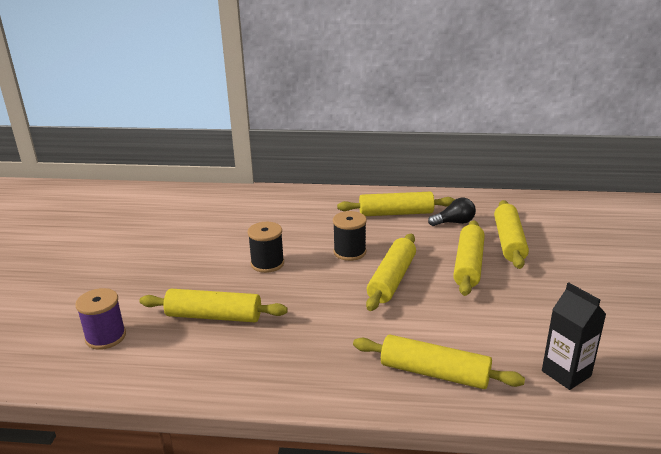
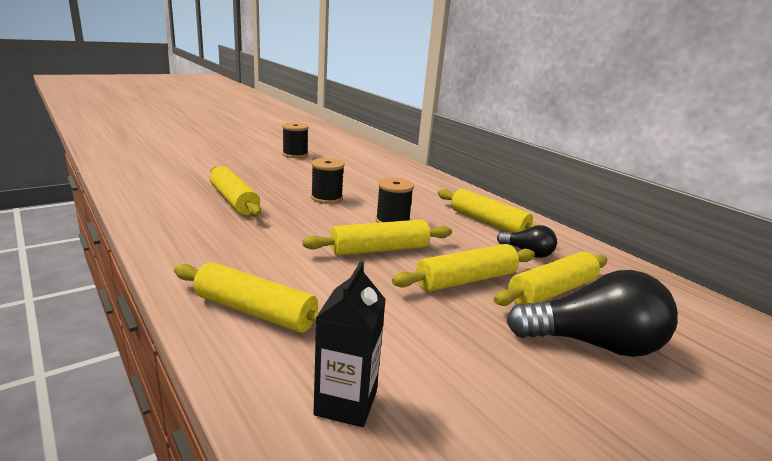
camera: 45 degrees right, 5 degrees down
(105, 337) = (173, 179): purple spool -> none
(133, 237) = (295, 154): none -> black spool
(434, 373) = (255, 311): yellow rolling pin -> yellow rolling pin turned 45 degrees counterclockwise
(571, 260) = (593, 344): none -> black light bulb

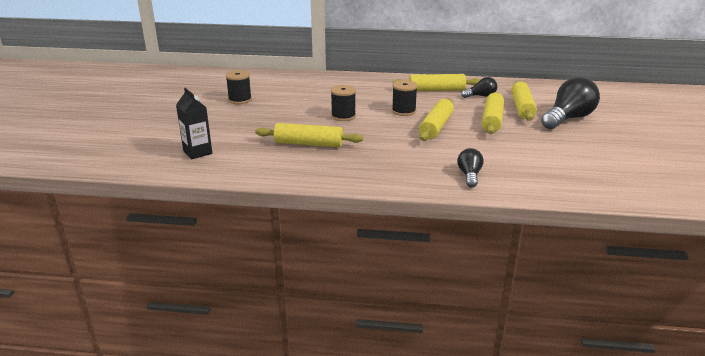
camera: 45 degrees left, 5 degrees up
(255, 311) = (469, 175): yellow rolling pin -> black light bulb
(346, 403) = (562, 177): black carton -> black carton (197, 152)

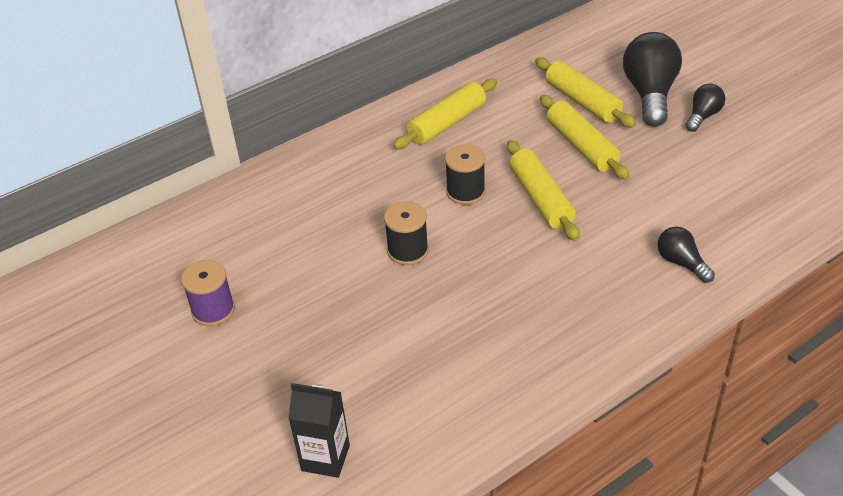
camera: 40 degrees left, 15 degrees up
(240, 100) = (213, 310): black spool -> purple spool
(309, 144) = (443, 334): yellow rolling pin -> none
(481, 96) = (512, 105): black light bulb -> black light bulb (703, 116)

